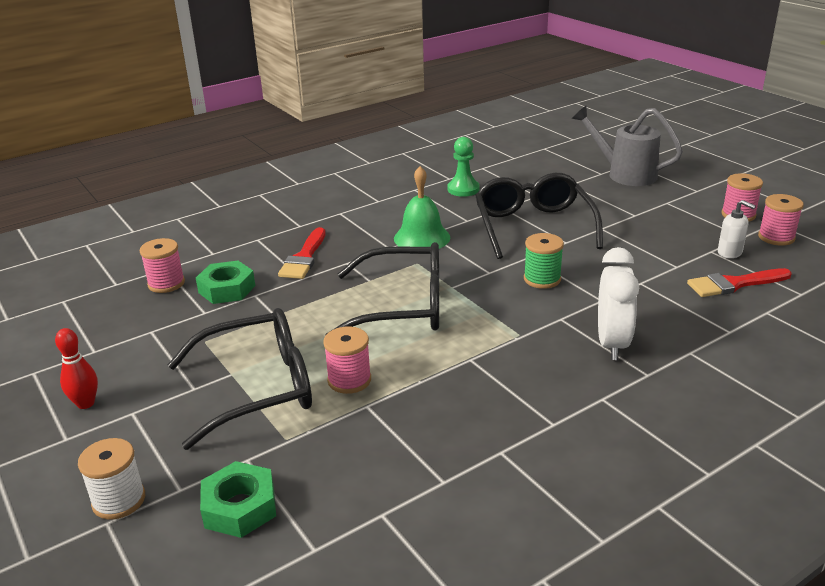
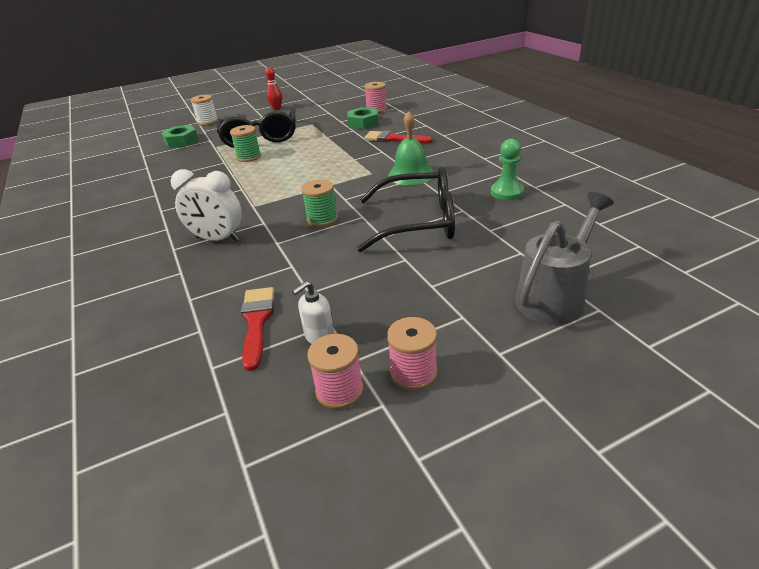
camera: 100 degrees right, 5 degrees up
(349, 380) = (249, 157): pink spool -> green spool
(403, 306) = (314, 169): black glasses -> none

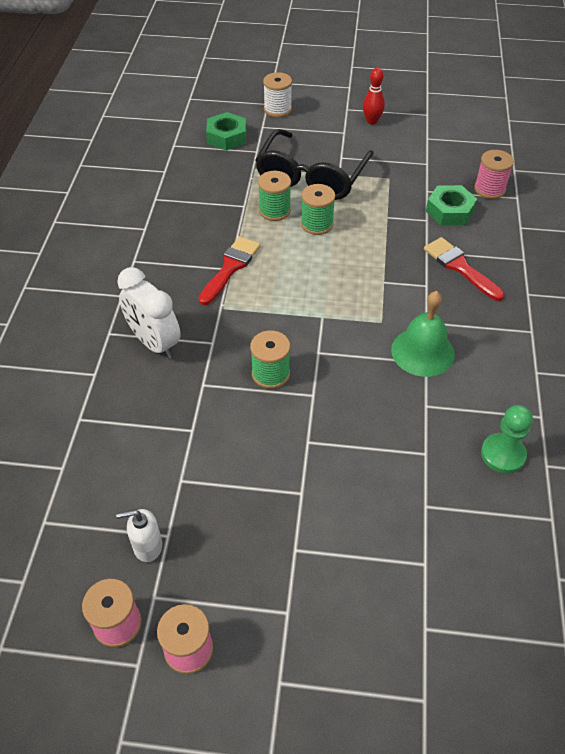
camera: 30 degrees right, 15 degrees up
(257, 322) = (112, 489): red brush -> red brush (230, 267)
(284, 153) = (317, 224): none -> green spool
(418, 222) = (361, 442): black glasses -> none
(554, 297) = (396, 652): grey watering can -> none

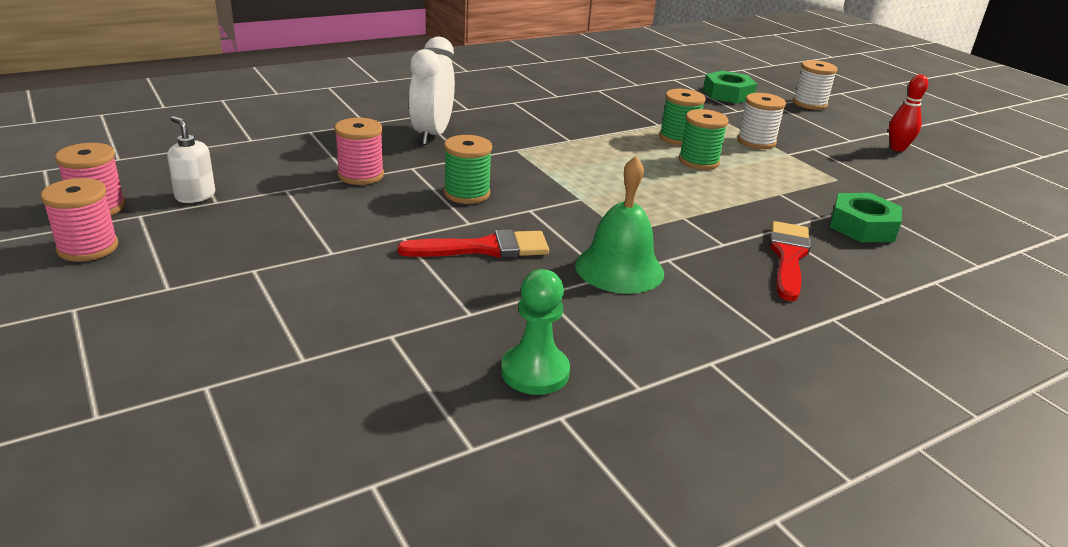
camera: 50 degrees right, 20 degrees down
(230, 267) = (571, 139): red brush -> red brush (484, 248)
(311, 177) = (756, 142): black glasses -> white spool
(489, 189) = (950, 242): pink spool -> pink spool (361, 175)

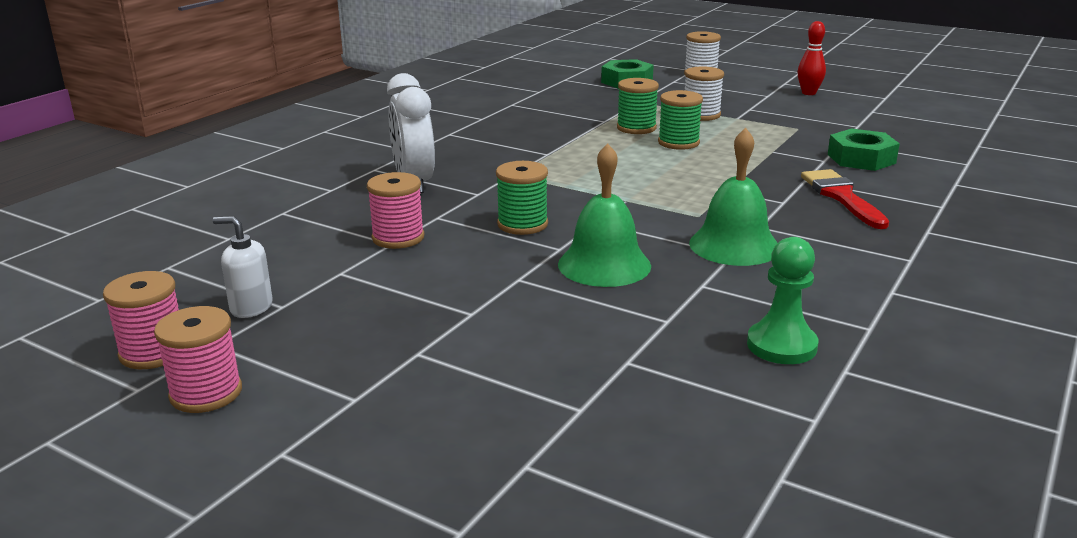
camera: 25 degrees left, 5 degrees down
(484, 248) = (604, 265): red brush -> green bell

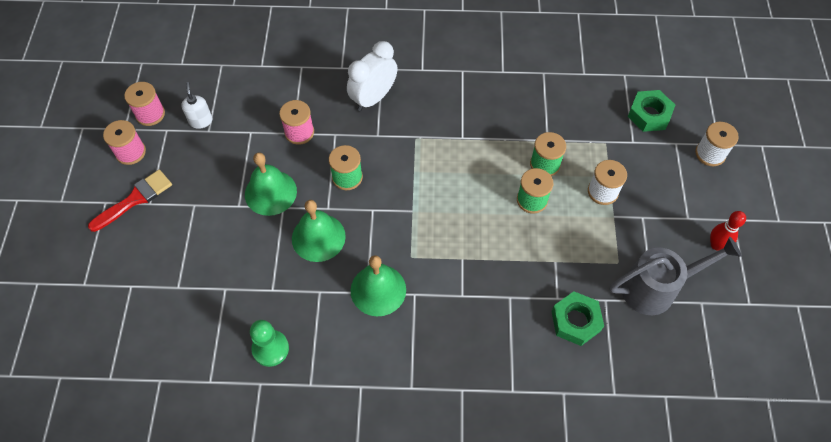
camera: 60 degrees right, 35 degrees up
(479, 281) = (270, 192): none -> green bell
(841, 197) = (491, 326): red brush -> red brush (135, 199)
(842, 121) = (656, 288): none -> grey watering can

